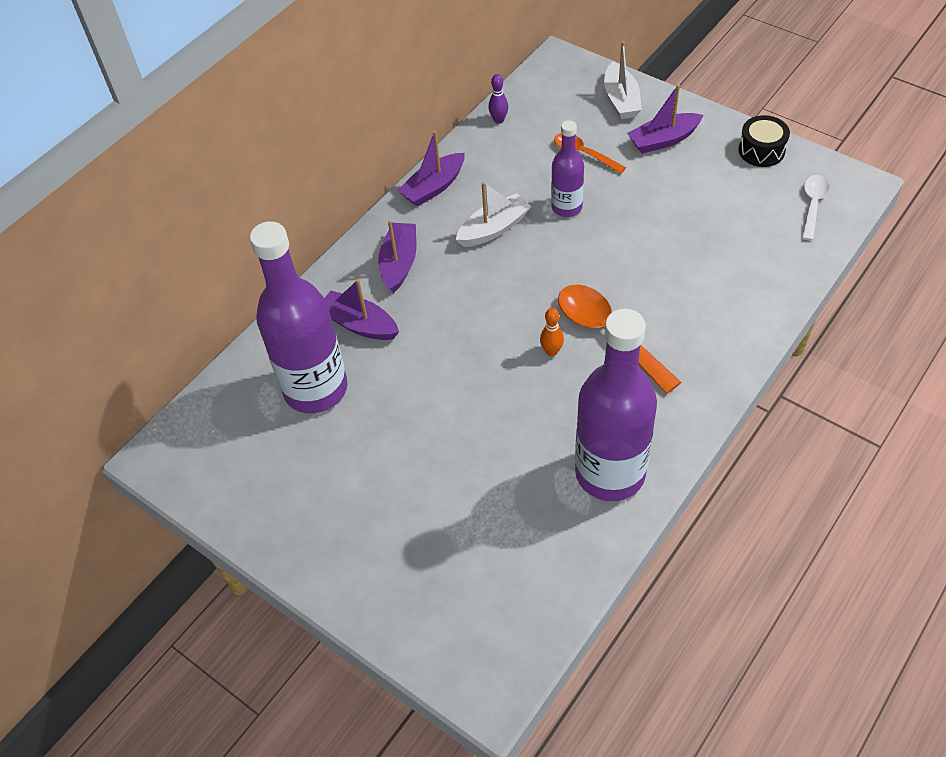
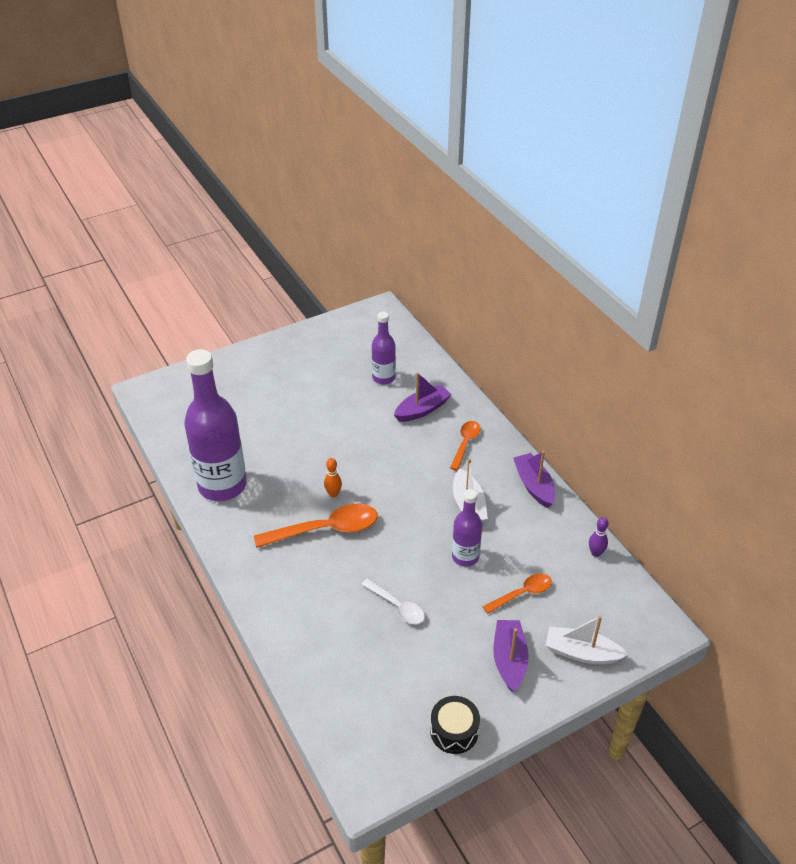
camera: 110 degrees right, 10 degrees down
(315, 389) = (383, 378): purple bottle -> purple bottle, size x0.53
(399, 263) = (465, 444): purple boat -> orange spoon
(812, 205) = (364, 732): white spoon -> white spoon (397, 606)

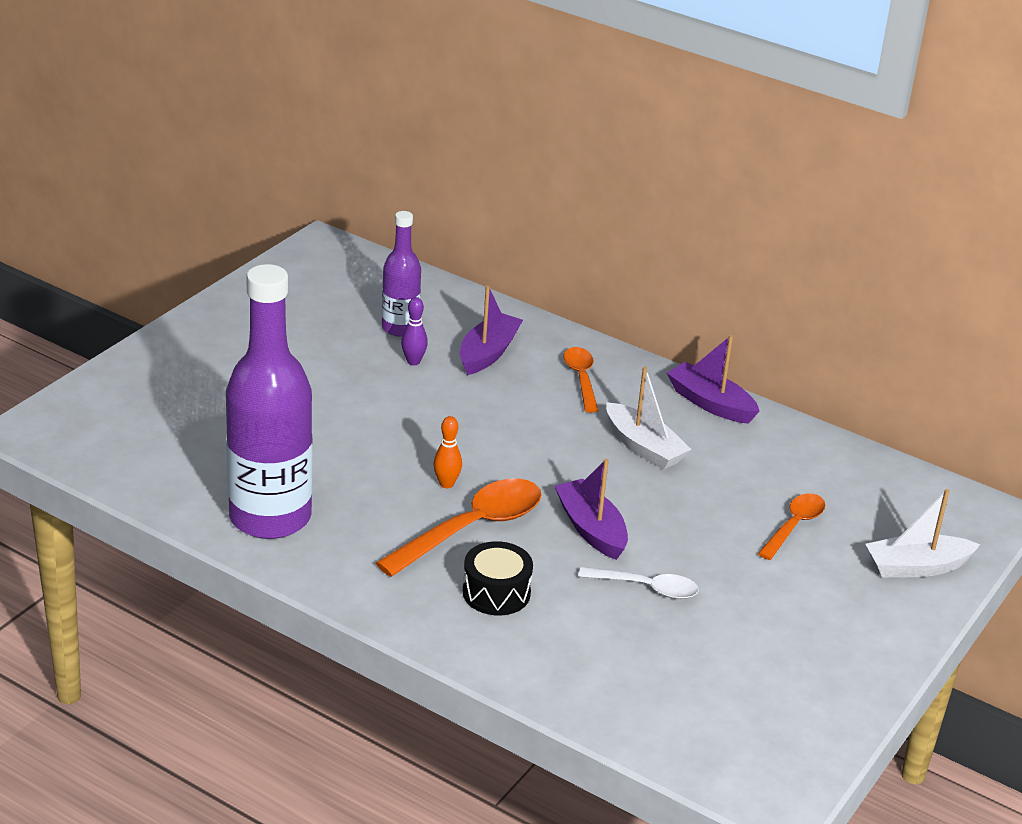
camera: 30 degrees left, 10 degrees down
(454, 731) = (833, 699): black drum -> black drum (496, 593)
(465, 557) = (688, 506): purple bottle -> none
(509, 660) = (837, 602): purple boat -> purple boat (591, 529)
(596, 553) = (847, 456): purple bowling pin -> purple bowling pin (413, 361)

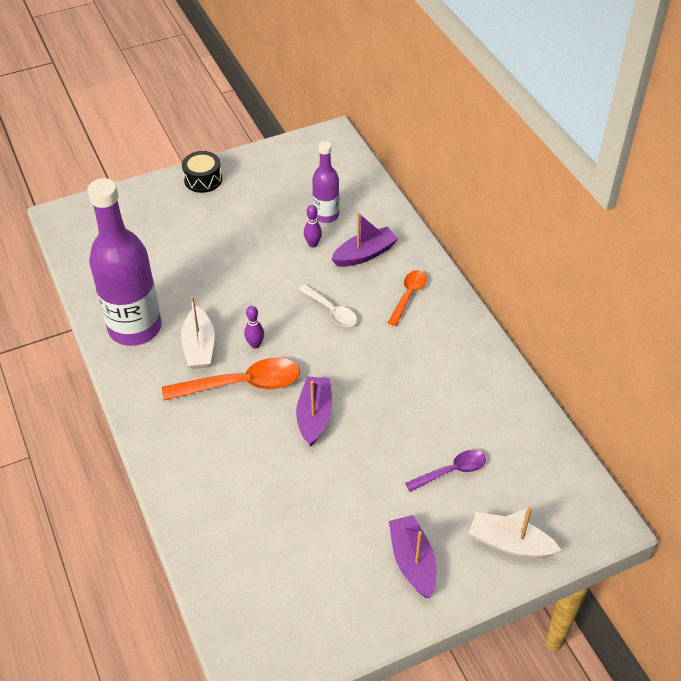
camera: 35 degrees right, 15 degrees up
(446, 484) = (255, 344): orange bowling pin -> purple bowling pin
(496, 593) = (216, 439): black drum -> black drum (203, 180)
(644, 447) = (403, 366): white boat -> white boat (199, 346)
(646, 588) = (310, 476): white spoon -> white spoon (331, 311)
(710, 403) = (479, 348): purple boat -> purple boat (412, 561)
(794, 526) = (451, 471): orange spoon -> purple spoon

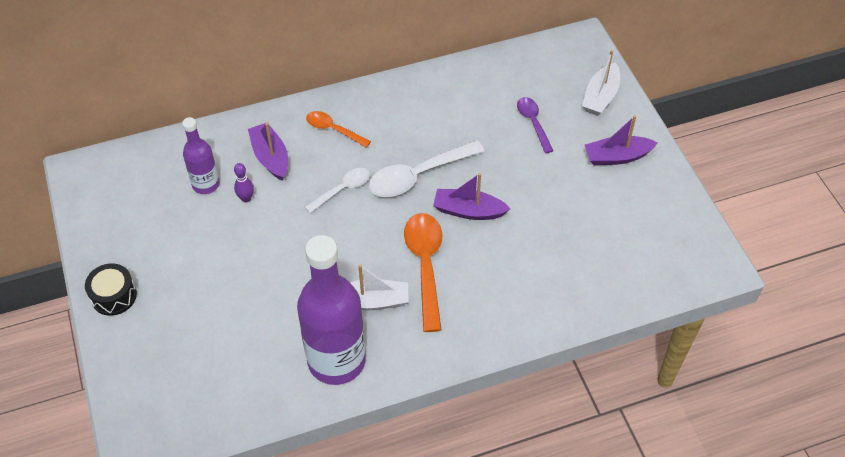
camera: 85 degrees left, 5 degrees up
(255, 344) = (376, 253): purple bowling pin -> none
(357, 370) = (418, 175): none -> white spoon

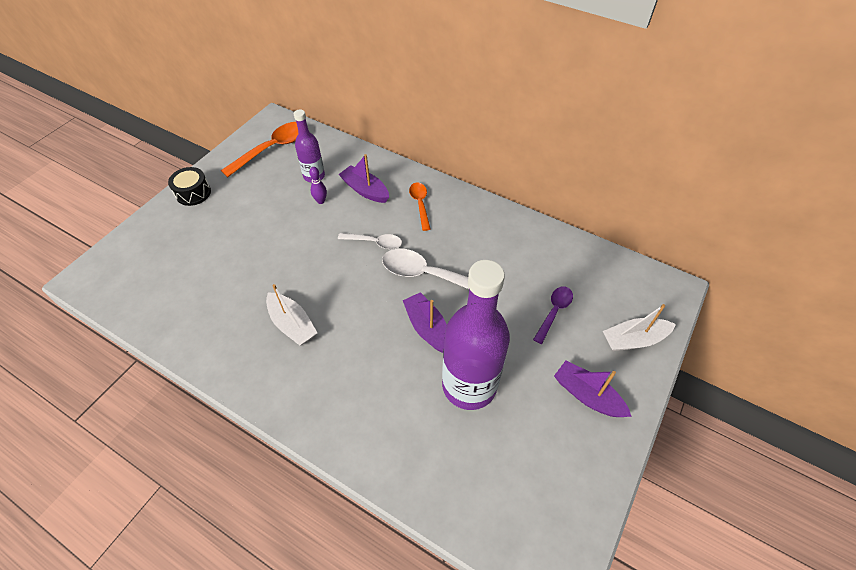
camera: 50 degrees right, 0 degrees up
(270, 157) = (365, 190): purple boat -> purple boat turned 75 degrees counterclockwise
(336, 360) = (224, 339): purple bottle -> purple bottle (469, 385)
(425, 266) = (351, 335): orange spoon -> orange spoon (272, 149)

